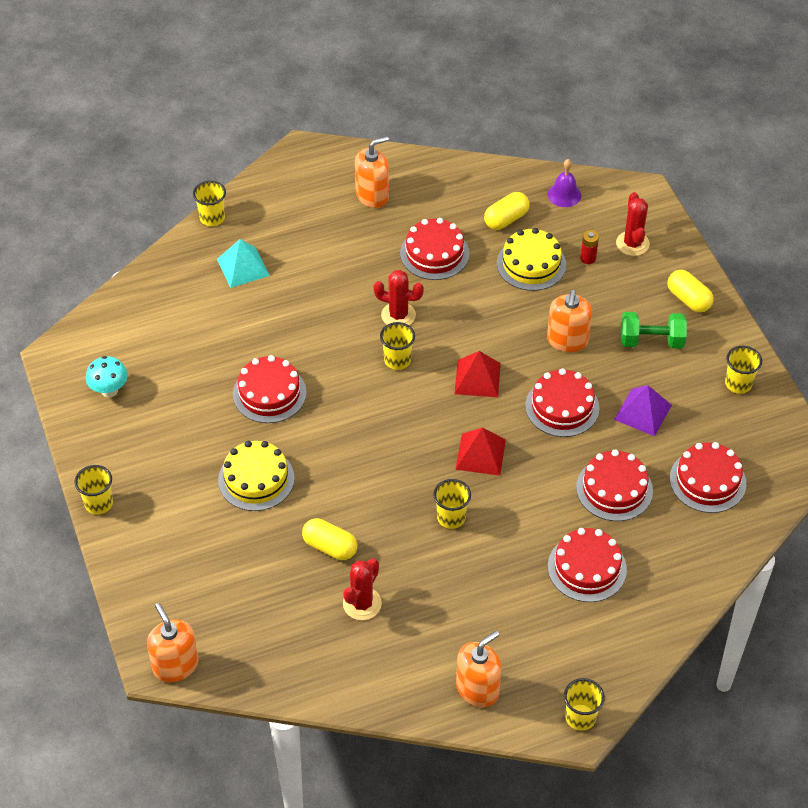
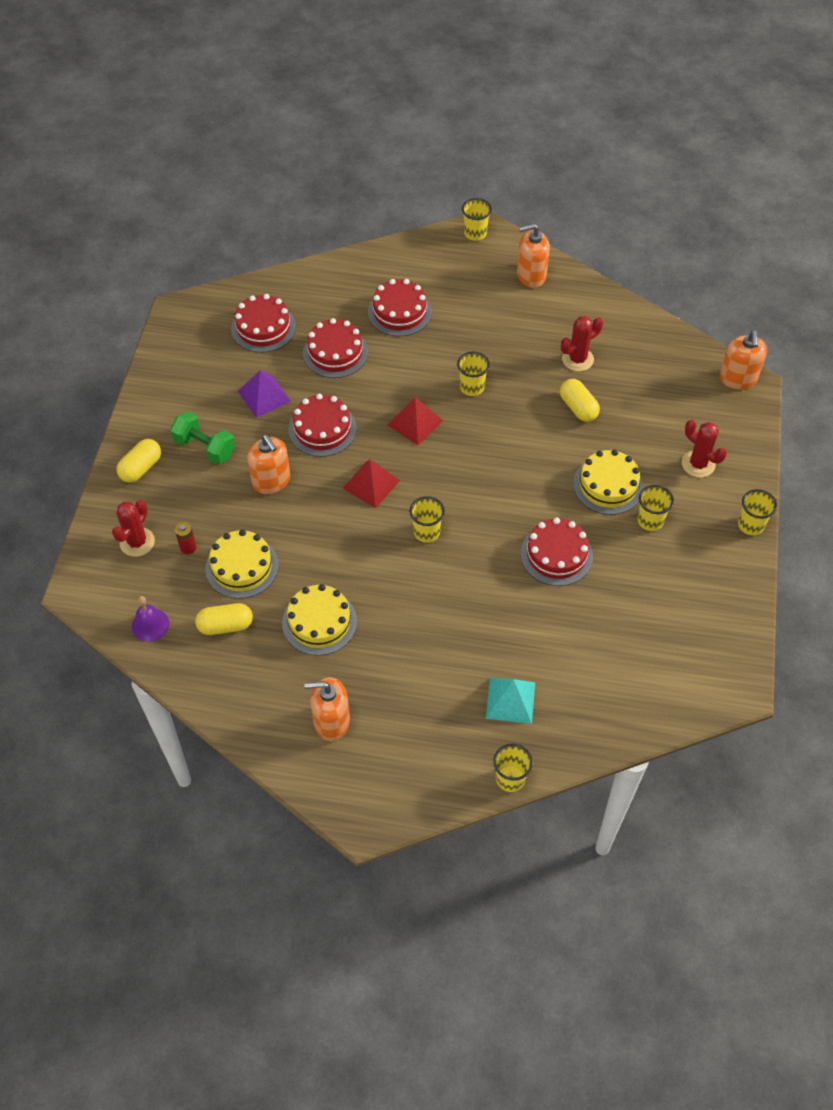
camera: 150 degrees left, 5 degrees up
(109, 390) = (701, 626): turquoise mushroom -> none
(398, 315) = (396, 574): red cactus -> red cactus (698, 464)
(434, 253) = (319, 622): red cake -> yellow cake
(567, 340) = (271, 481): orange soap dispenser -> orange soap dispenser turned 105 degrees clockwise
(688, 299) = (141, 468): yellow capsule -> yellow capsule turned 45 degrees clockwise
(738, 384) = (172, 383): yellow cup -> yellow cup (650, 521)

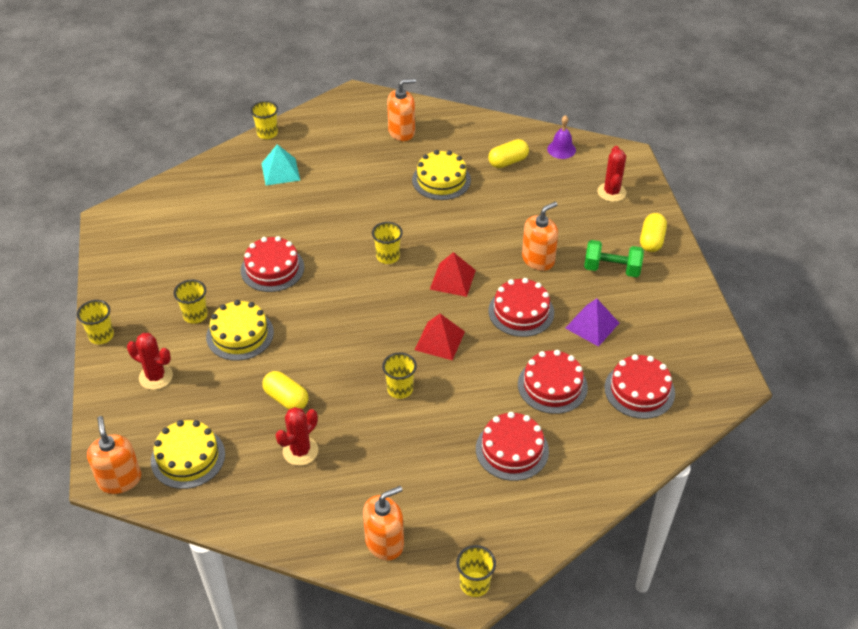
camera: 160 degrees right, 10 degrees down
(188, 547) = (570, 199): red battery -> none
(242, 567) = (521, 197): yellow cake -> yellow cake (188, 457)
(271, 481) = (538, 259): orange soap dispenser -> orange soap dispenser turned 105 degrees clockwise

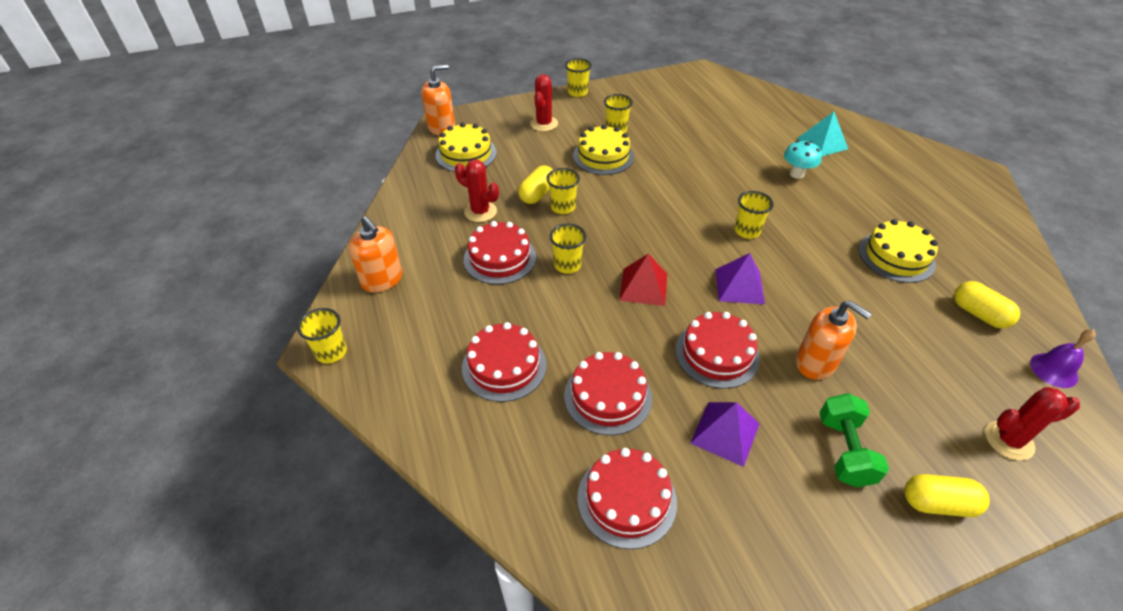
camera: 80 degrees right, 0 degrees up
(267, 133) = (869, 127): yellow cup -> yellow cup (563, 207)
(272, 268) = (690, 160): red cake -> red cake (500, 258)
(320, 202) = (796, 174): none -> turquoise mushroom
(401, 132) = (952, 214): orange soap dispenser -> none
(453, 279) = (739, 286): red pyramid -> purple pyramid

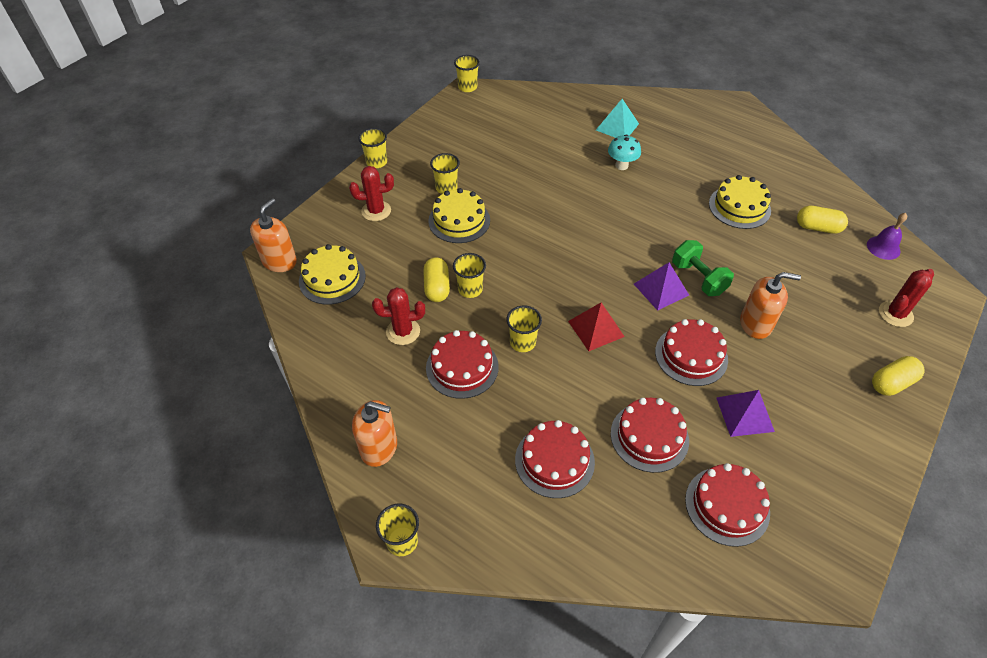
camera: 35 degrees left, 5 degrees up
(544, 124) = (376, 211): red cactus -> red cactus turned 75 degrees counterclockwise
(747, 231) = (628, 237): yellow cup -> yellow cup (467, 87)
(844, 451) = (820, 380): green dumbbell -> green dumbbell (698, 278)

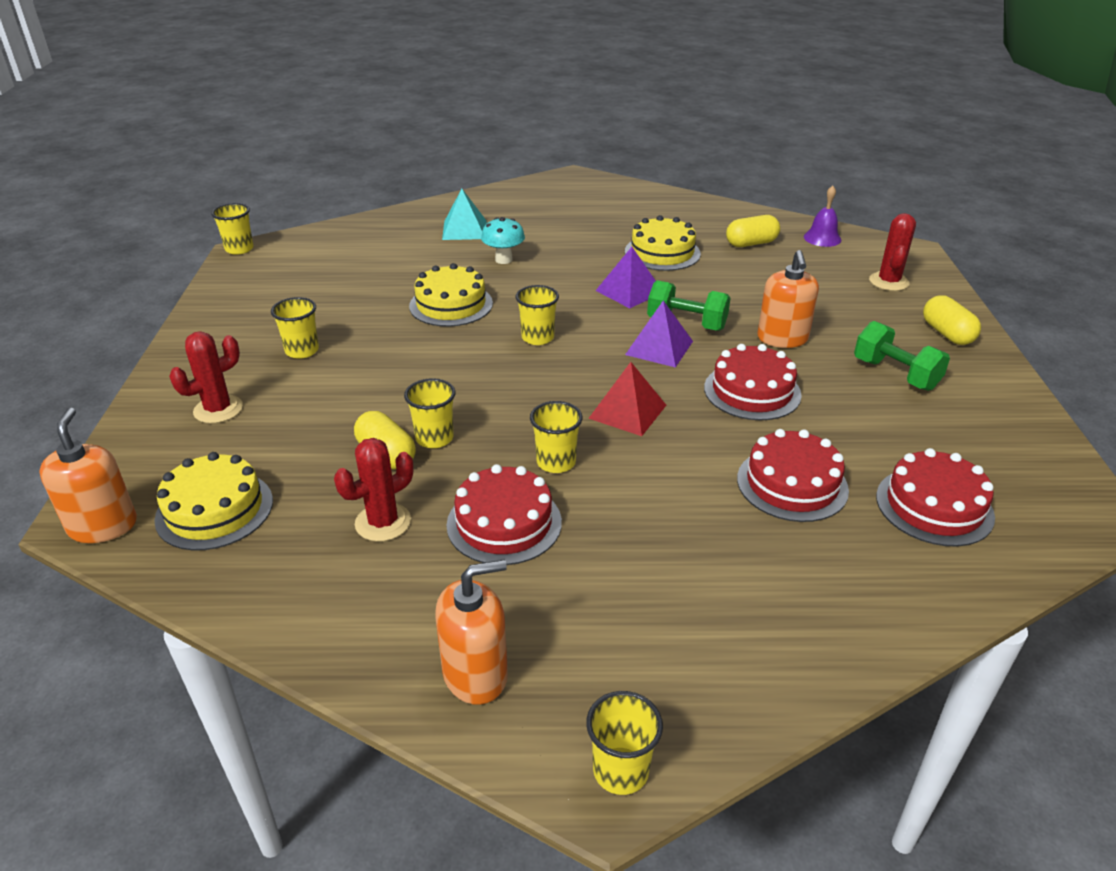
camera: 35 degrees left, 15 degrees down
(376, 162) = (171, 359): yellow cup -> yellow cup (537, 337)
(459, 220) = (351, 376): yellow cake -> yellow cake (451, 304)
(554, 460) = (718, 562): red cake -> none
(745, 414) = (858, 417): purple pyramid -> purple pyramid (629, 291)
(755, 324) = (782, 338): orange soap dispenser -> orange soap dispenser turned 120 degrees clockwise
(810, 395) = (895, 374): none -> green dumbbell
(891, 383) = (947, 333): yellow capsule -> yellow capsule turned 45 degrees counterclockwise

